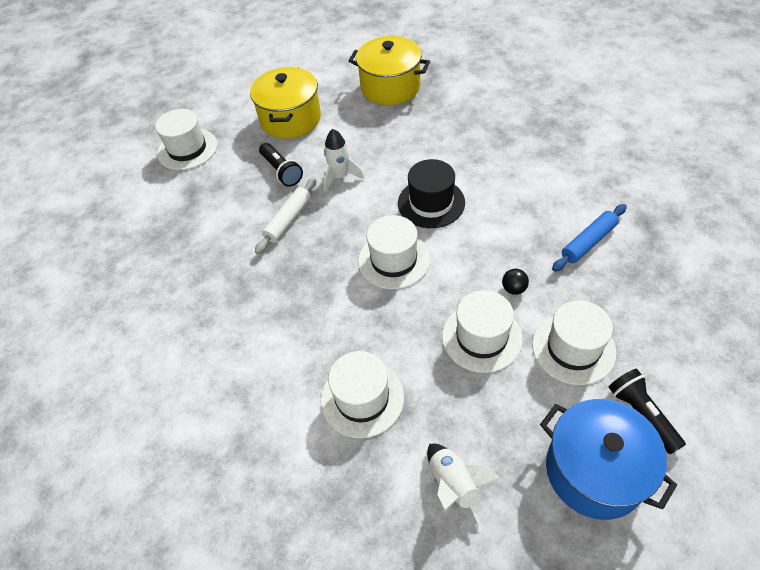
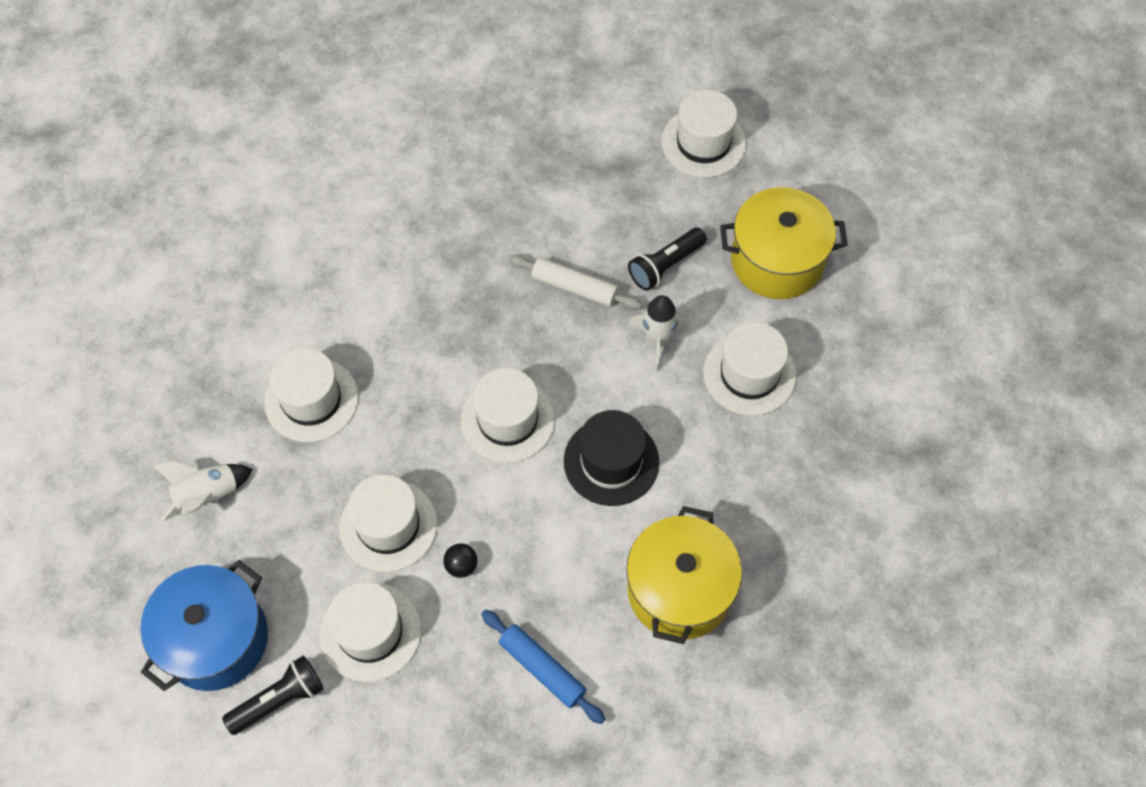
camera: 80 degrees right, 10 degrees up
(371, 135) = (749, 374): none -> white hat
(390, 87) = (867, 392): yellow pot -> yellow pot (679, 590)

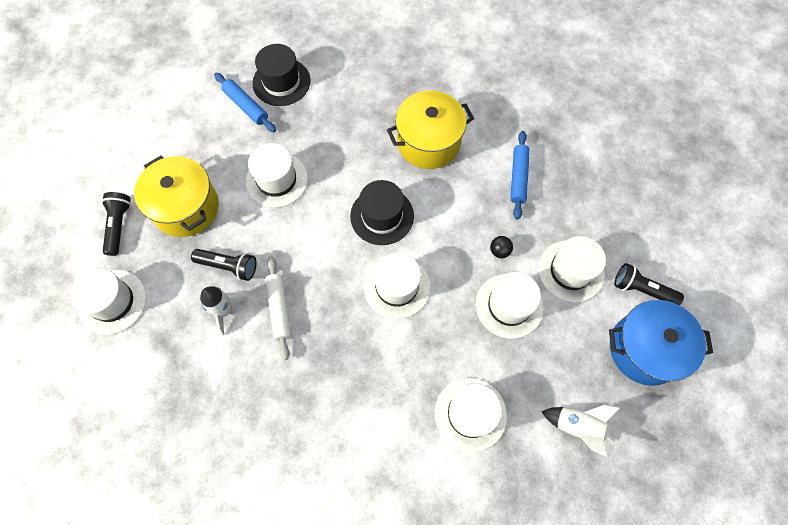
camera: 125 degrees left, 5 degrees up
(657, 341) = (287, 239): white rocket -> white rocket (225, 310)
(799, 186) = (119, 226): none -> black flashlight
(893, 399) = (246, 106): none -> blue rolling pin
(908, 464) = (281, 82): none -> black hat

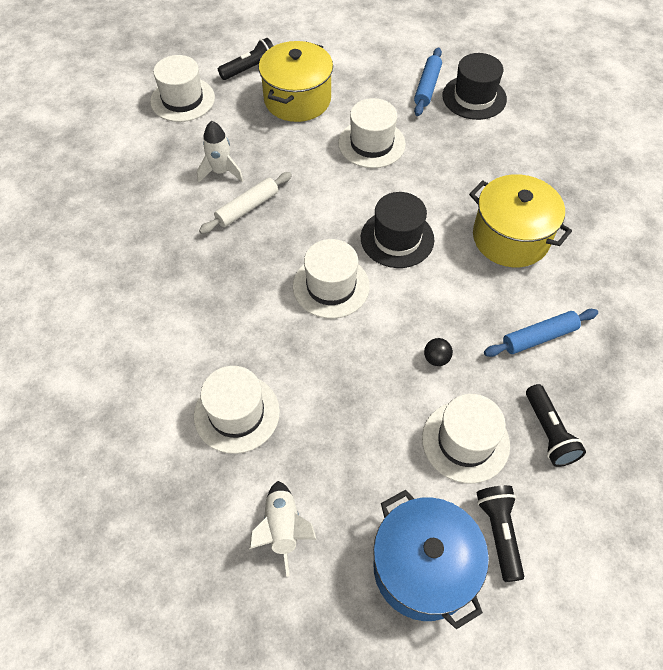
camera: 60 degrees right, 10 degrees down
(228, 266) = (263, 154): black flashlight -> black flashlight (549, 432)
(509, 305) = (379, 396): white hat -> none

